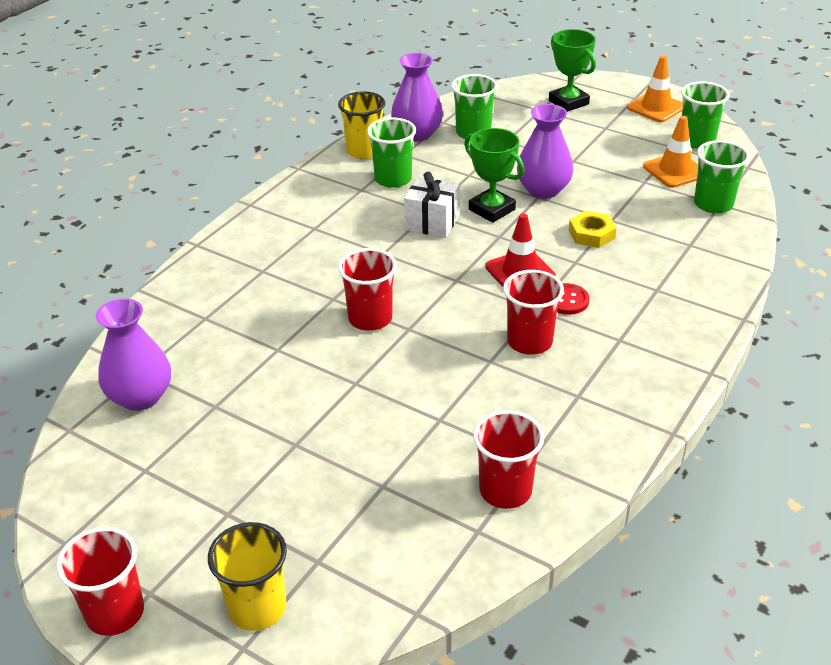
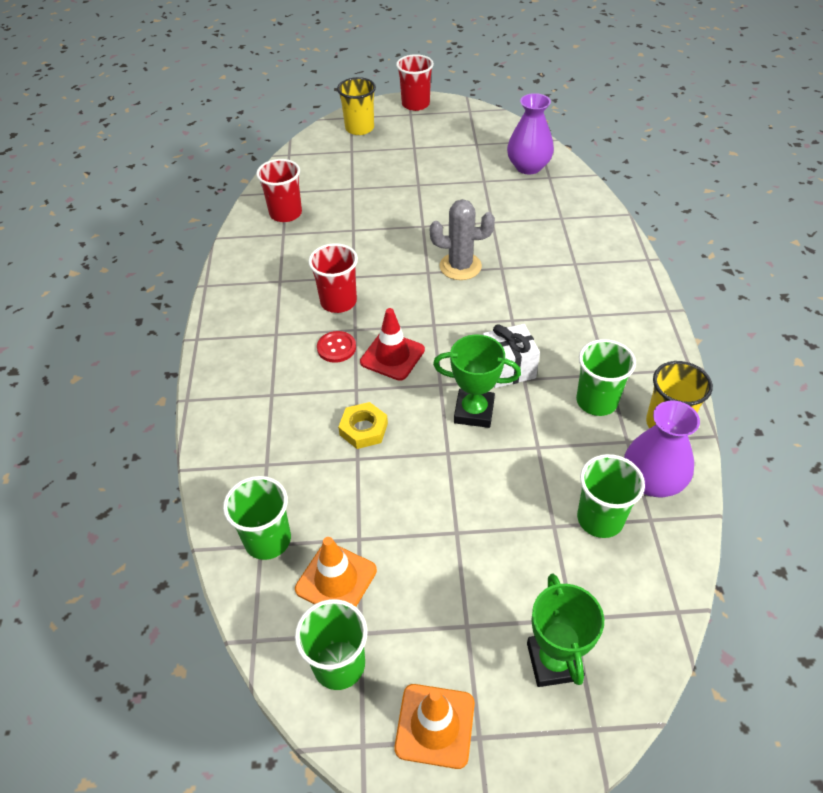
camera: 145 degrees right, 10 degrees up
(370, 318) = (460, 266): red cup -> grey cactus
(543, 190) = (450, 465): purple vase -> none
(568, 102) = (554, 661): green trophy -> green trophy turned 60 degrees clockwise

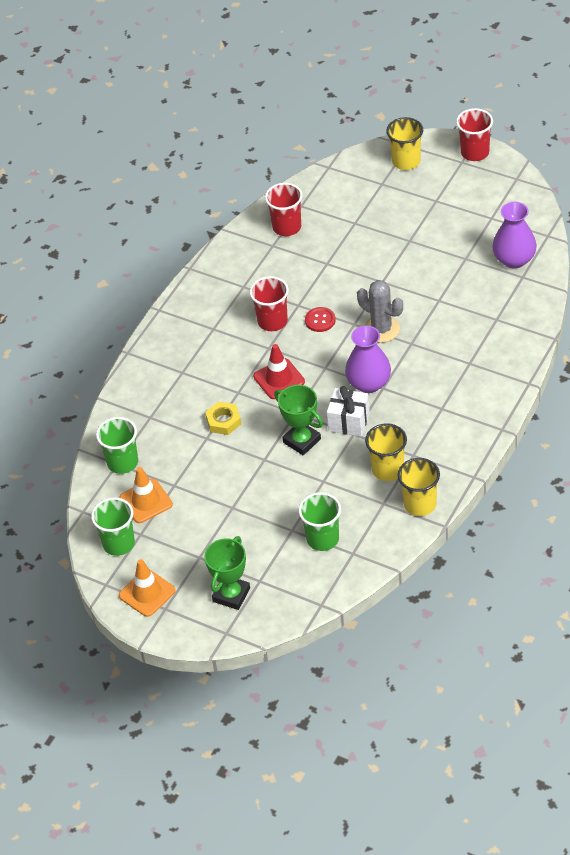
camera: 35 degrees right, 0 degrees up
(336, 348) = (246, 357): red button -> red button (320, 320)
(596, 401) = (388, 469): green cup -> yellow cup
(652, 481) = (375, 533): purple vase -> purple vase (369, 383)

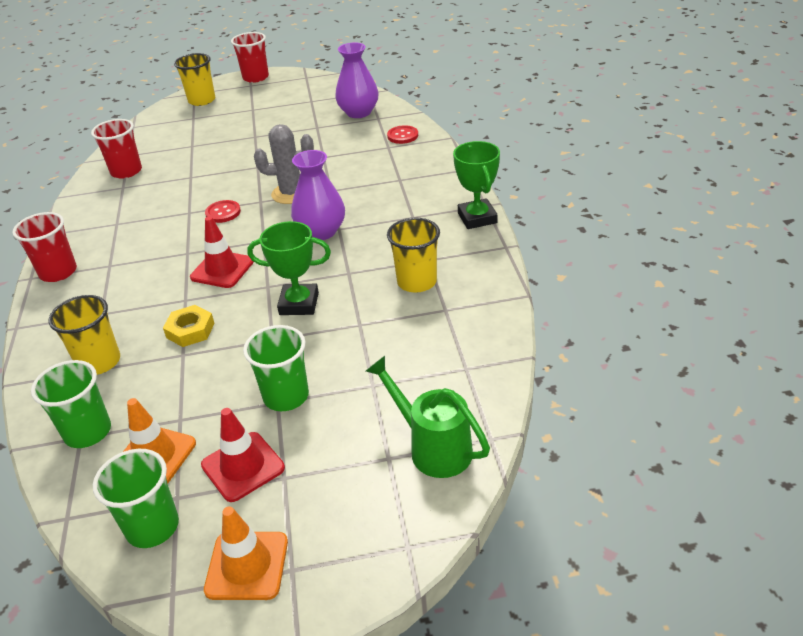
camera: 40 degrees left, 10 degrees down
(184, 537) = (243, 466): none -> red traffic cone
(231, 595) = (368, 495): green trophy -> green trophy (477, 218)
(272, 321) = (172, 233): red cup -> red cup (58, 272)
(287, 590) = (433, 448): none -> green watering can
(322, 539) = (417, 374): green cup -> green cup (286, 396)
(349, 422) = (333, 266): white gift -> none
(420, 504) = (483, 291): yellow cup -> yellow cup (99, 362)
(520, 312) = (402, 136): none -> red button

